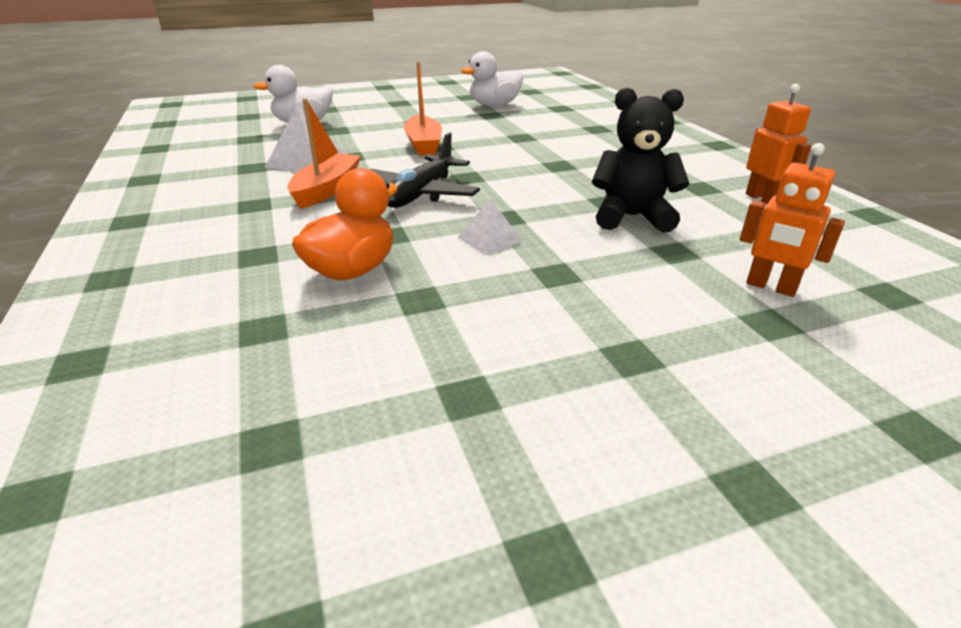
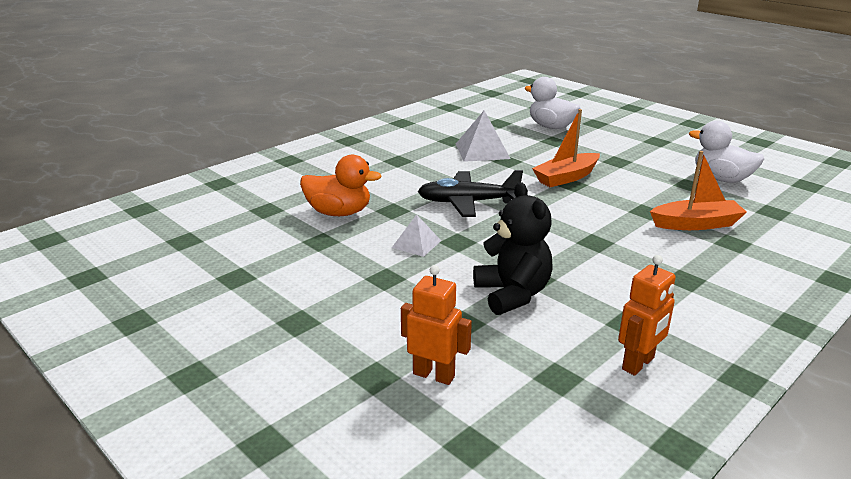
camera: 65 degrees right, 5 degrees down
(326, 190) = (440, 172): orange boat -> orange boat (696, 224)
(771, 287) = (434, 375): orange robot -> orange robot turned 105 degrees clockwise

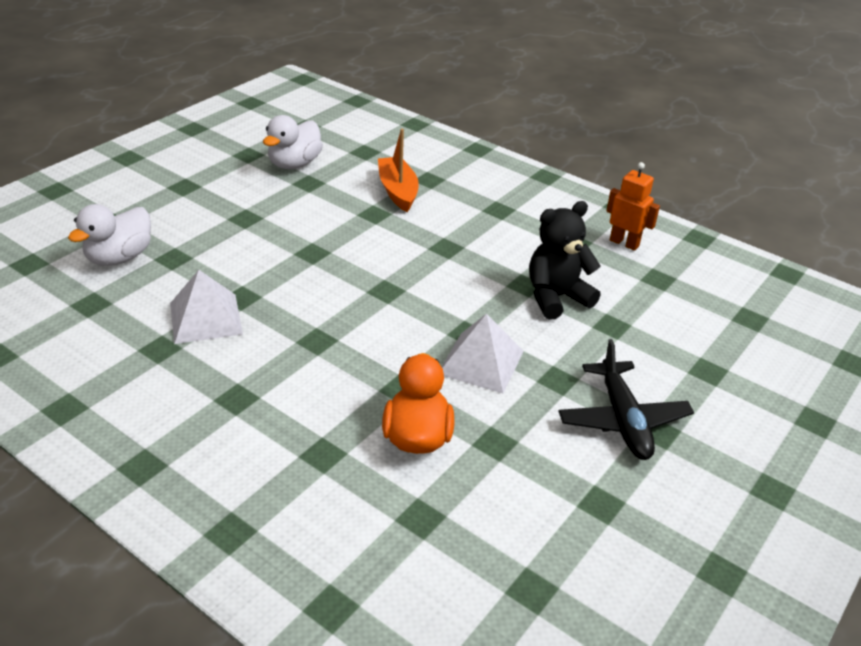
camera: 100 degrees left, 10 degrees up
(416, 244) = (481, 362): white pyramid -> white pyramid, size x1.66
(434, 375) = (688, 338): orange robot -> none
(467, 202) = (371, 328): black plane -> black plane (623, 420)
(566, 177) = (294, 255): orange boat -> none

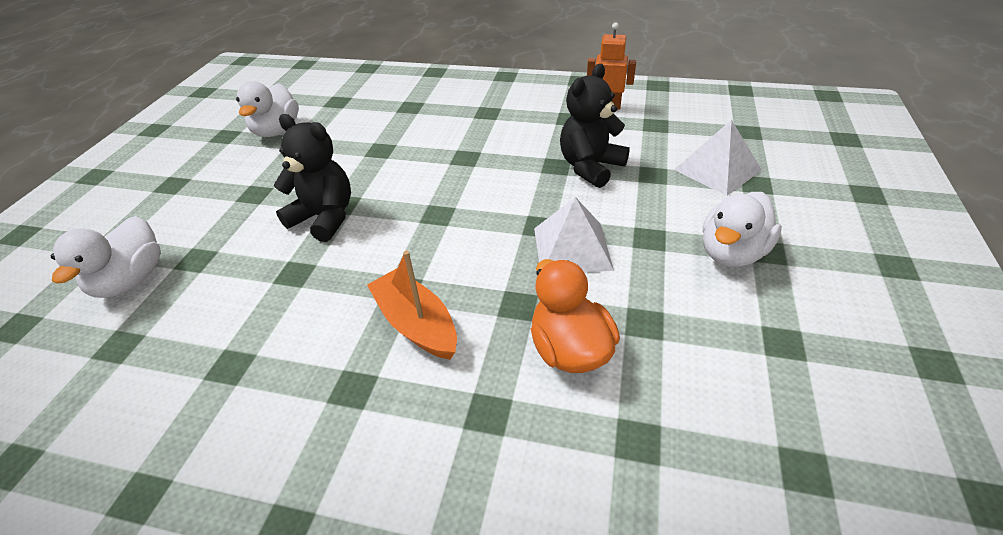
camera: 20 degrees left, 5 degrees up
(206, 318) = (267, 310): white pyramid -> white pyramid (717, 169)
(290, 260) = (324, 218): none -> black teddy bear
(398, 191) = (389, 124): orange boat -> orange boat (416, 324)
(623, 420) = (732, 253): black plane -> white duck

